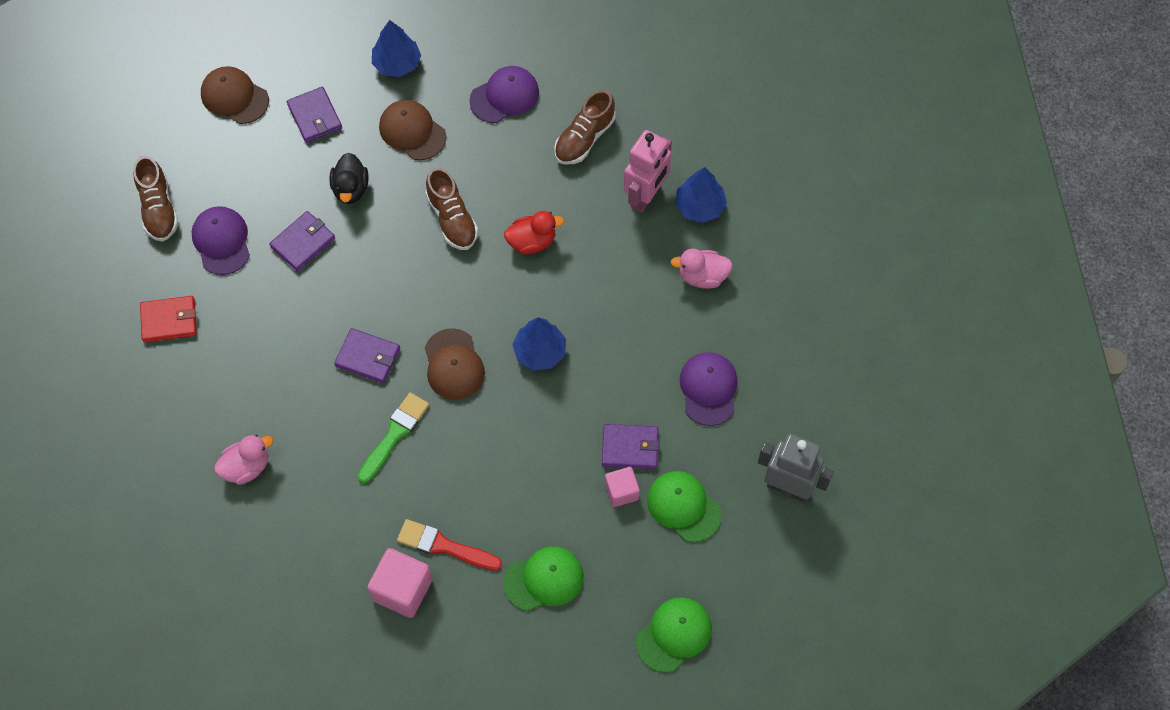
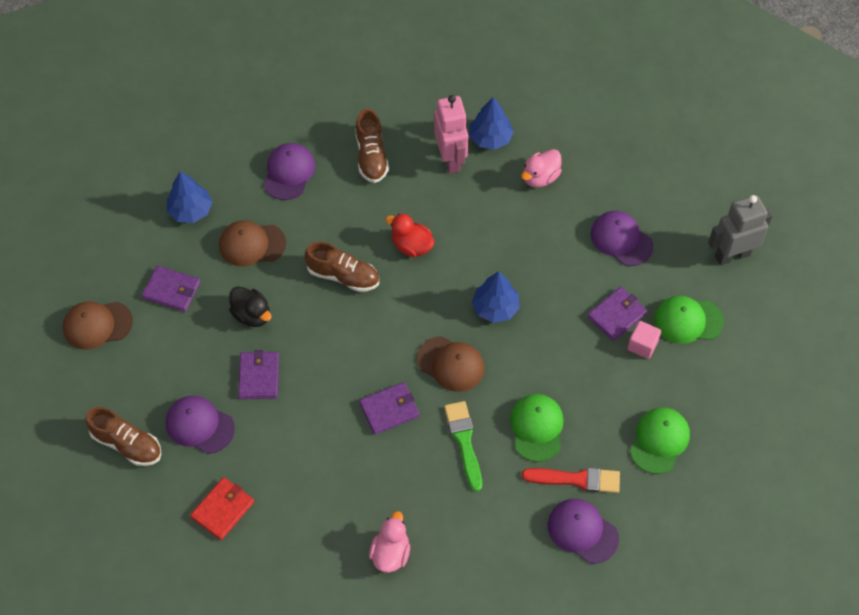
camera: 45 degrees left, 5 degrees down
(402, 590) = (582, 531): pink cube -> purple cap
(444, 546) = (576, 479): red brush -> red brush turned 150 degrees counterclockwise
(532, 242) = (411, 246): red duck -> red duck turned 90 degrees counterclockwise
(674, 635) = (770, 400): green cap -> green cap (537, 428)

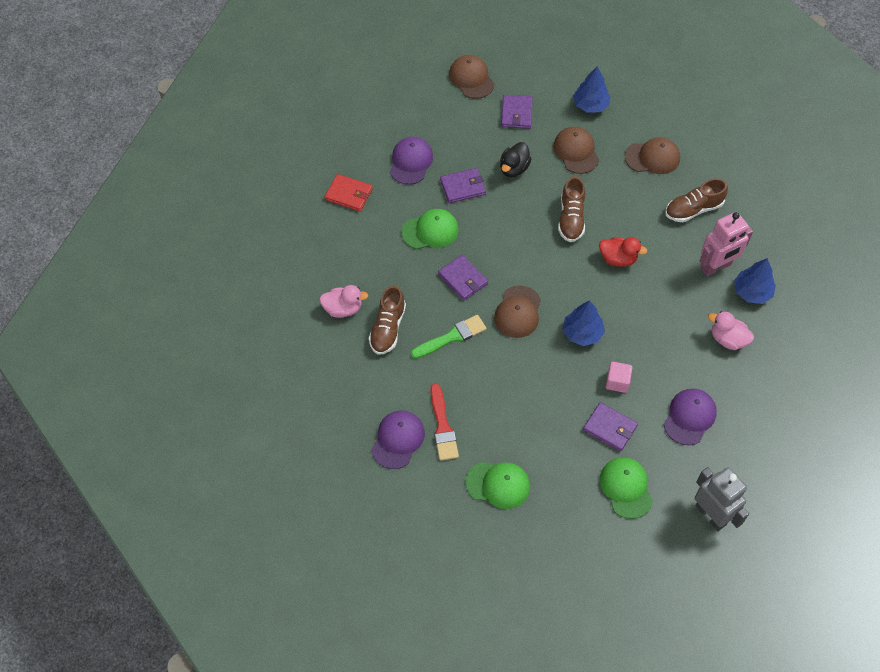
camera: 75 degrees right, 0 degrees up
(127, 444) = (383, 124): brown shoe -> brown shoe (388, 328)
(289, 173) = (652, 157): purple cap -> brown cap
(411, 246) = (618, 259): red duck -> red duck turned 90 degrees clockwise
(537, 428) = (480, 387): green cap -> green cap (430, 231)
(642, 345) = (587, 454): pink cube -> pink cube (617, 382)

